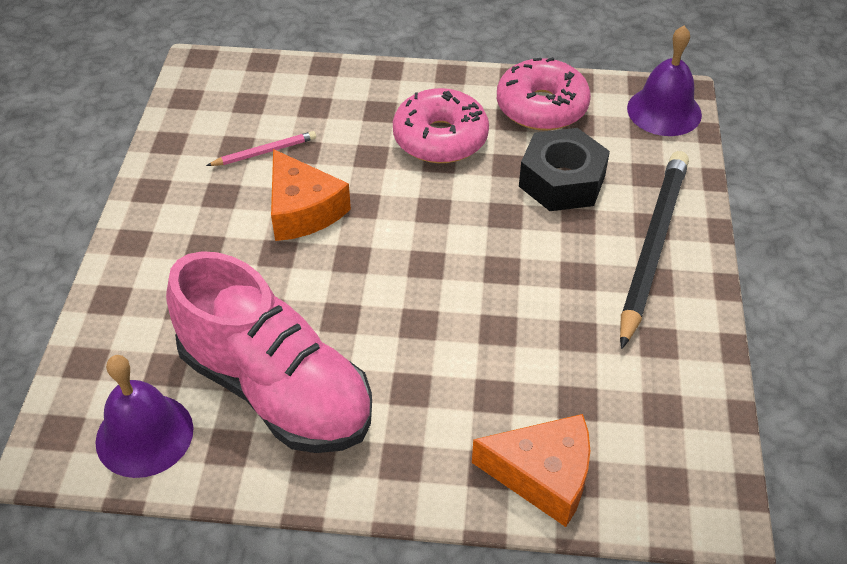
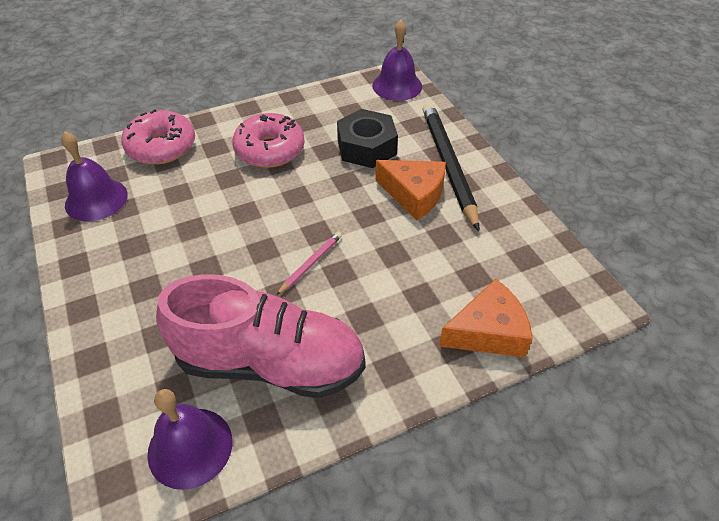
camera: 30 degrees left, 0 degrees up
(215, 124) = (96, 199): none -> purple bell
(264, 152) = (148, 204): pink pencil -> pink pencil (311, 263)
(302, 210) = (204, 232): orange cheese -> orange cheese (414, 194)
(541, 107) = (322, 108): pink donut -> pink donut (161, 147)

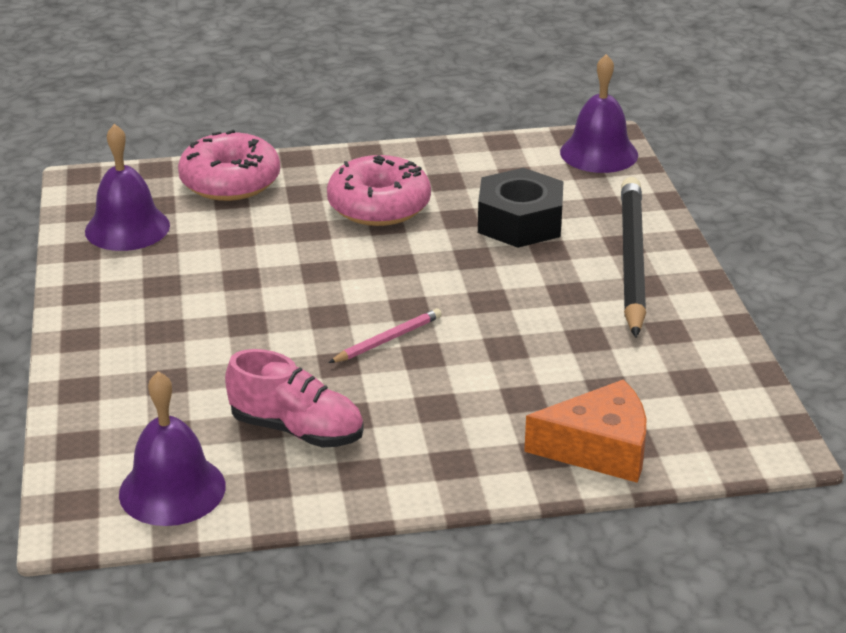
camera: 15 degrees right, 15 degrees down
(270, 363) = (297, 430): pink shoe -> pink shoe, size x0.57
(414, 194) = (565, 286): orange cheese -> none

